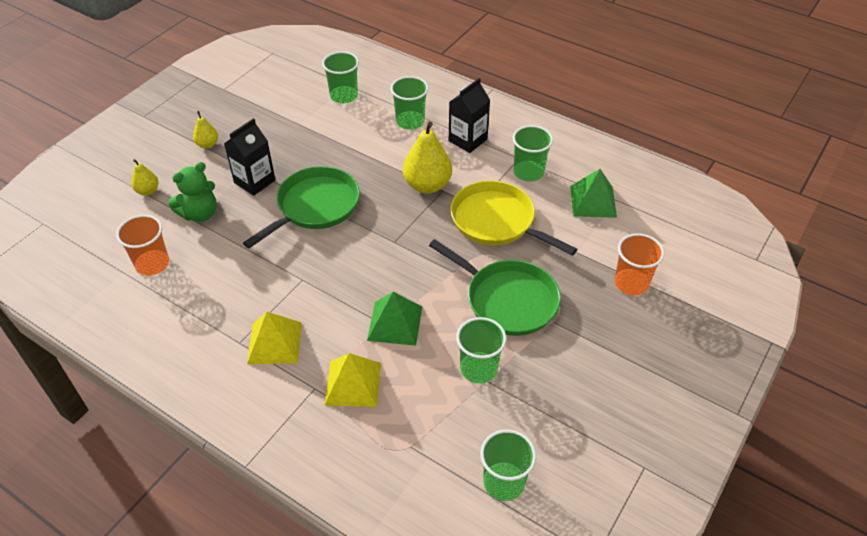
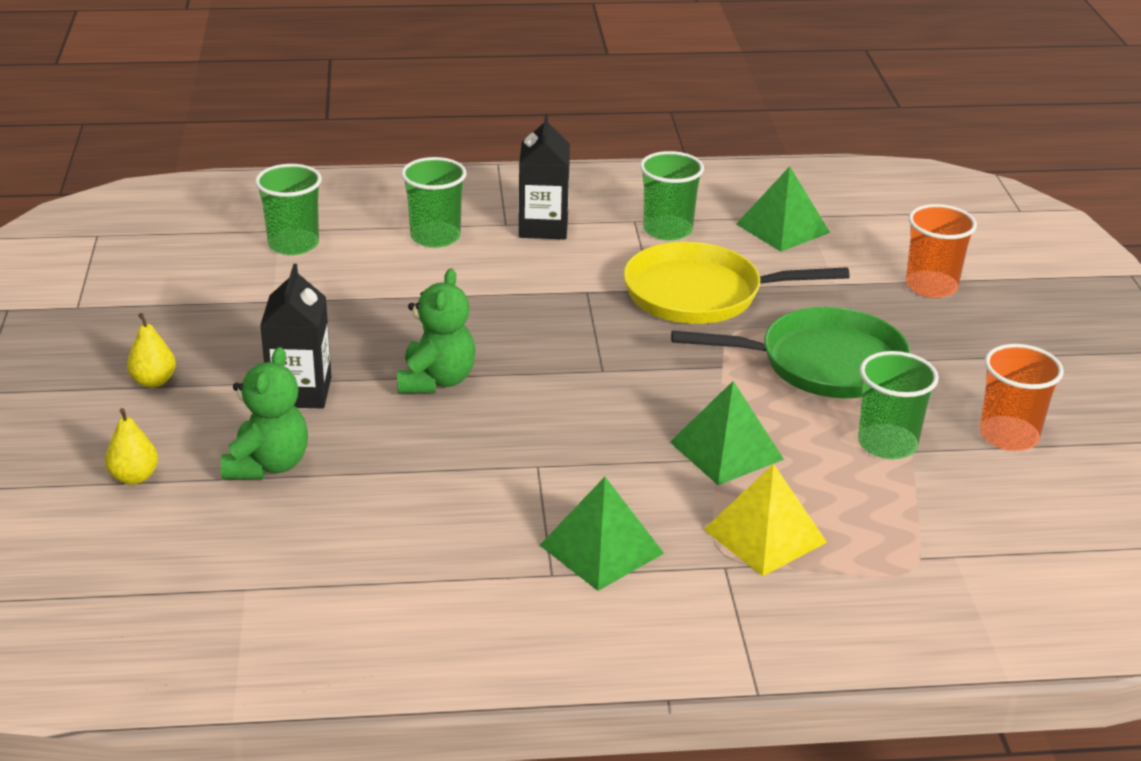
camera: 40 degrees left, 15 degrees down
(152, 264) = (280, 556): orange cup -> orange cup (1008, 436)
(274, 343) = (601, 549): yellow pyramid -> green pyramid
(315, 206) = (436, 381): green pan -> green teddy bear
(427, 185) = (559, 294): yellow pear -> none
(504, 482) = (1064, 531): green cup -> none

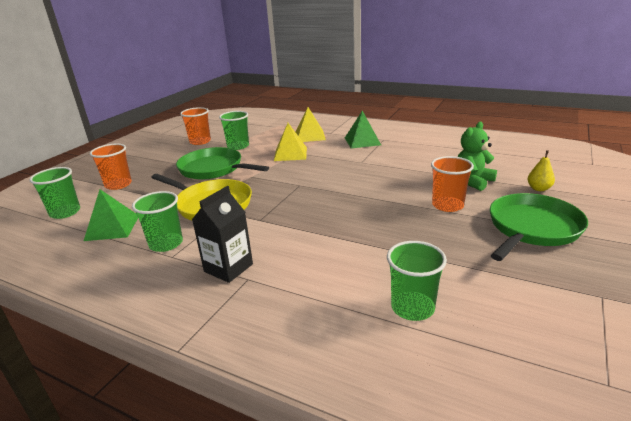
camera: 145 degrees left, 5 degrees down
(153, 381) = (532, 228): yellow pear -> green pan
(300, 392) = (447, 205): black carton -> orange cup
(435, 237) = (304, 281): green cup -> green cup (65, 212)
(436, 381) = (376, 196): green teddy bear -> none
(726, 450) = (290, 154): green pyramid -> yellow pyramid

